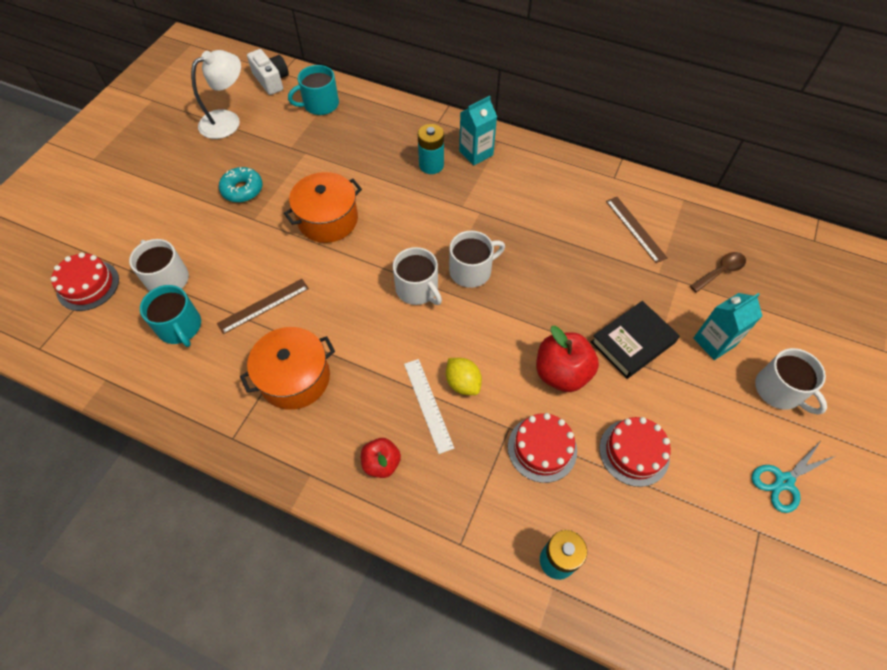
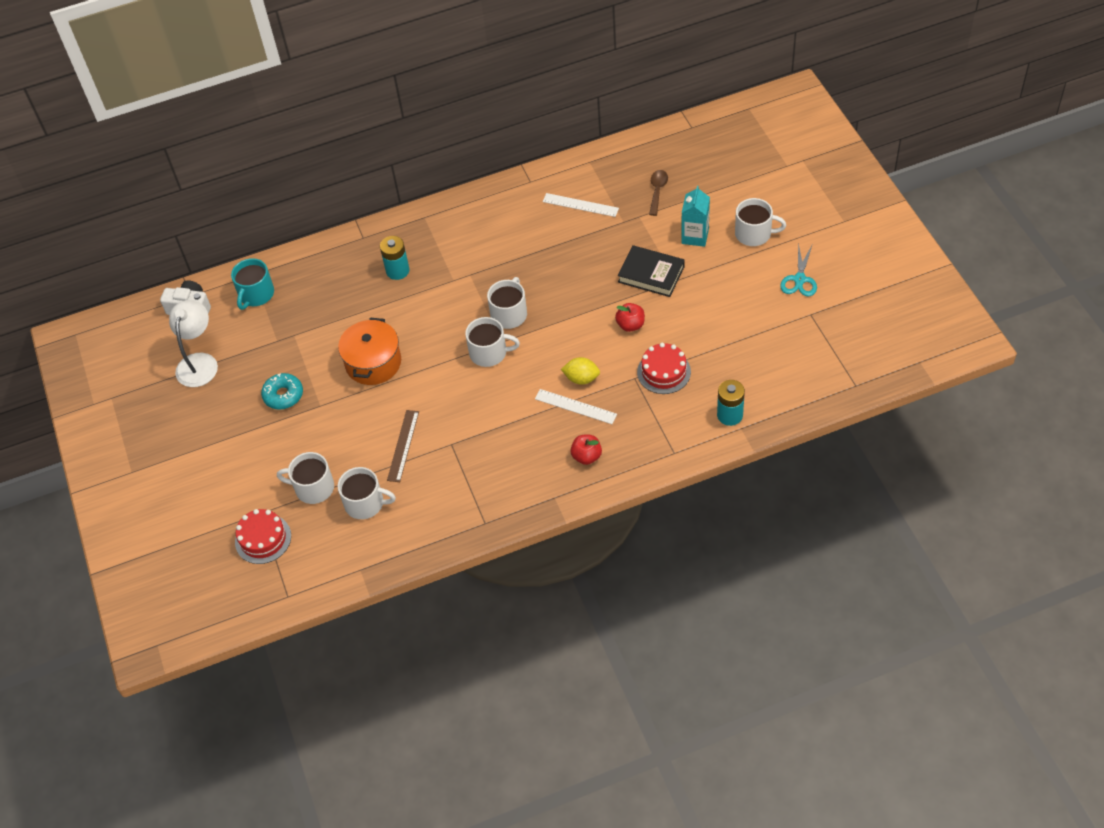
camera: 40 degrees left, 5 degrees down
(180, 327) = (365, 503): turquoise mug -> white mug
(295, 378) = (479, 463): orange pot -> none
(476, 153) = (418, 238): turquoise carton -> none
(561, 373) = (630, 325): red apple -> red apple, size x0.61
(633, 342) = (651, 274): black book -> black book turned 75 degrees counterclockwise
(634, 452) = (713, 331): red cake -> none
(635, 229) = (580, 205): brown ruler -> white ruler

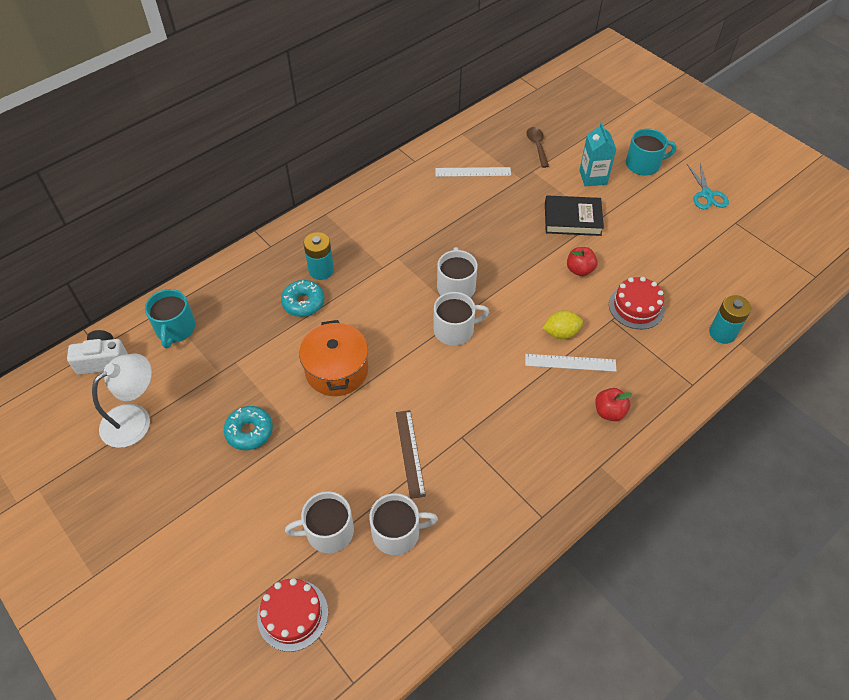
camera: 25 degrees left, 0 degrees up
(199, 362) = (135, 419): white lamp -> white lamp turned 60 degrees clockwise
(370, 297) = (303, 302): none -> turquoise donut
(754, 234) = (643, 164): white mug -> turquoise mug

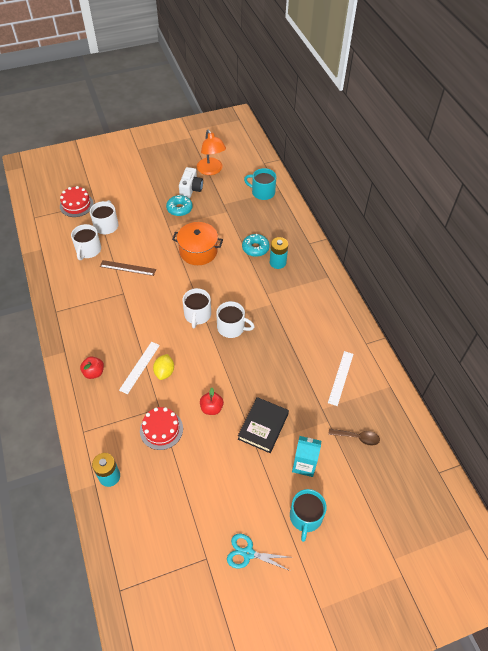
camera: 110 degrees right, 0 degrees up
(103, 360) = (254, 164): white camera -> white camera (191, 189)
(135, 419) = (211, 170): white lamp -> orange lamp

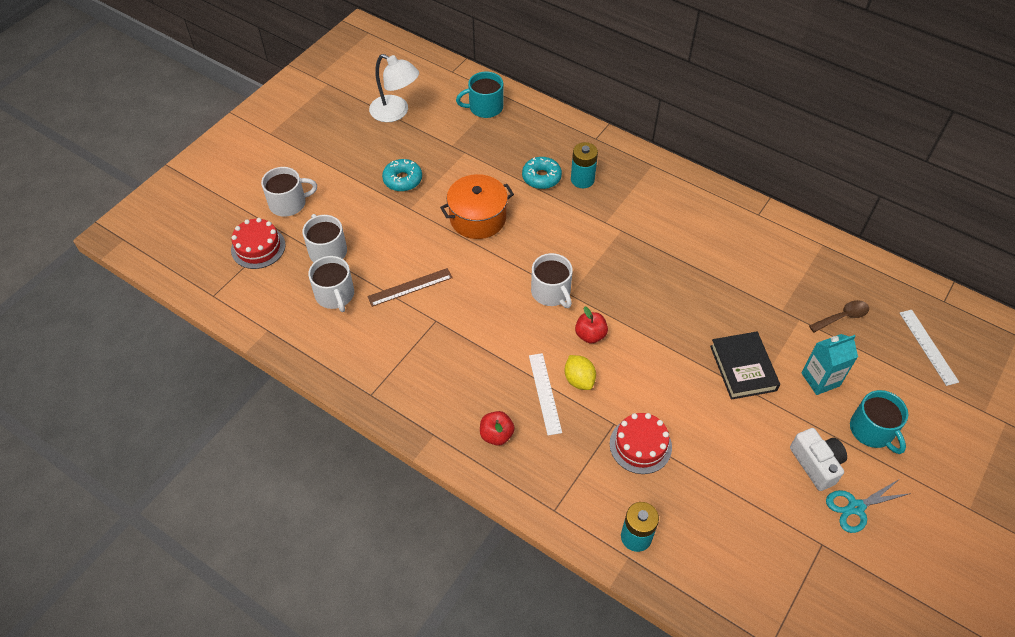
camera: 35 degrees left, 0 degrees up
(191, 189) = (393, 148): white camera -> white camera (816, 464)
(211, 170) = (396, 112): orange lamp -> white lamp
(211, 408) = (671, 385): red apple -> red apple (590, 335)
(231, 327) = (604, 283): white mug -> white mug (288, 203)
(340, 378) = (768, 266): white ruler -> white ruler (928, 347)

